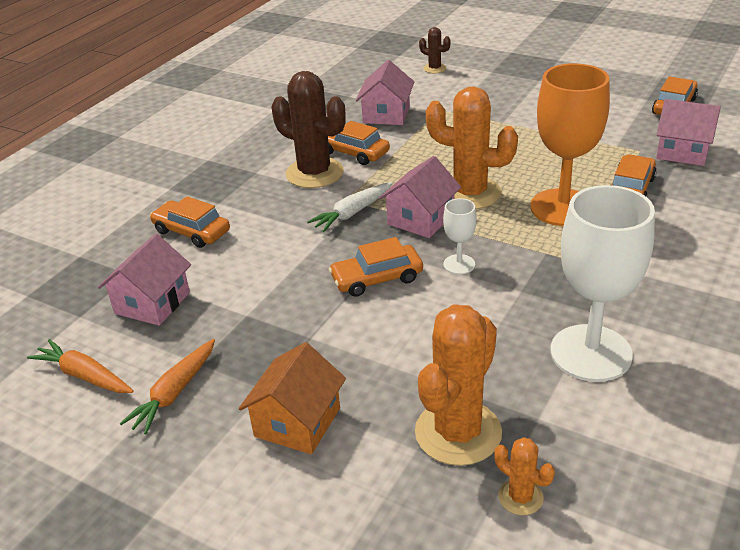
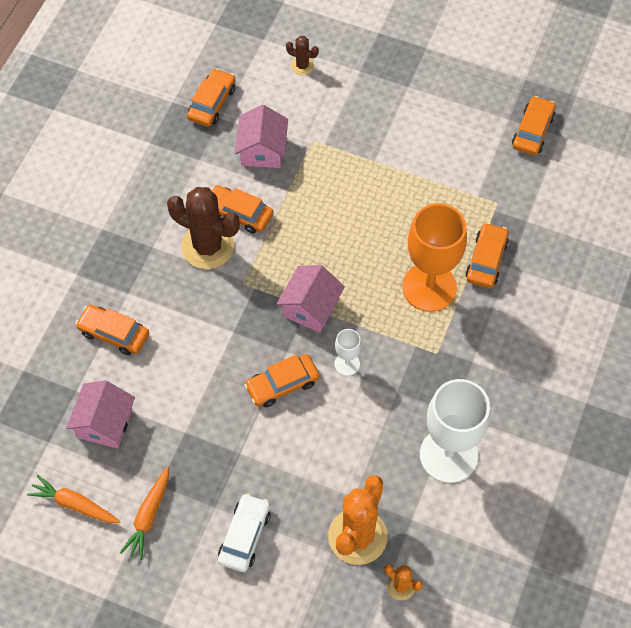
camera: 10 degrees left, 25 degrees up
(297, 422) = (244, 536): orange house -> white car
(342, 88) = (212, 103): none -> orange car
(352, 213) = (250, 302): white carrot -> none
(470, 193) = (350, 271): orange cactus -> none
(682, 151) = (534, 203): pink house -> none

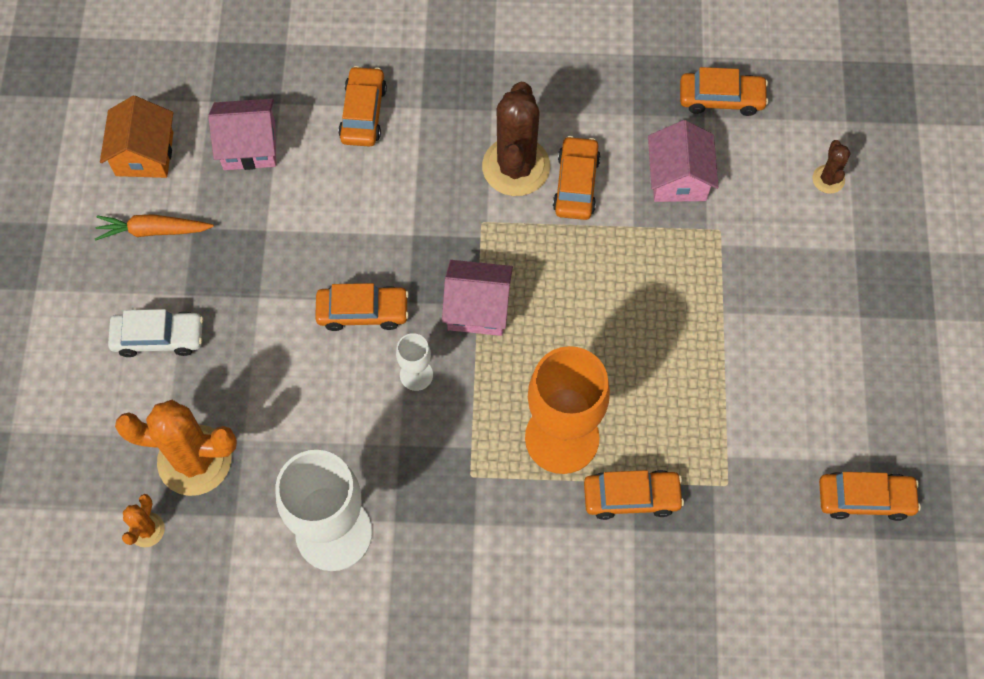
camera: 70 degrees right, 5 degrees up
(75, 504) = (144, 154): orange carrot -> orange house
(262, 150) = (678, 178): pink house -> pink house turned 75 degrees counterclockwise
(282, 384) = (362, 312): orange car -> orange car turned 135 degrees clockwise

